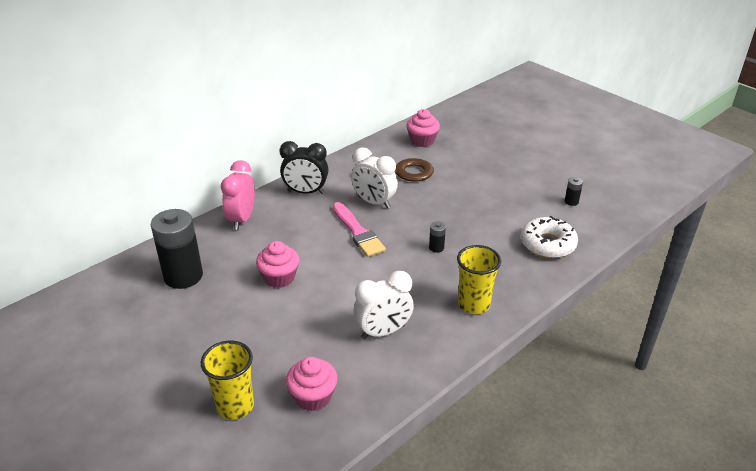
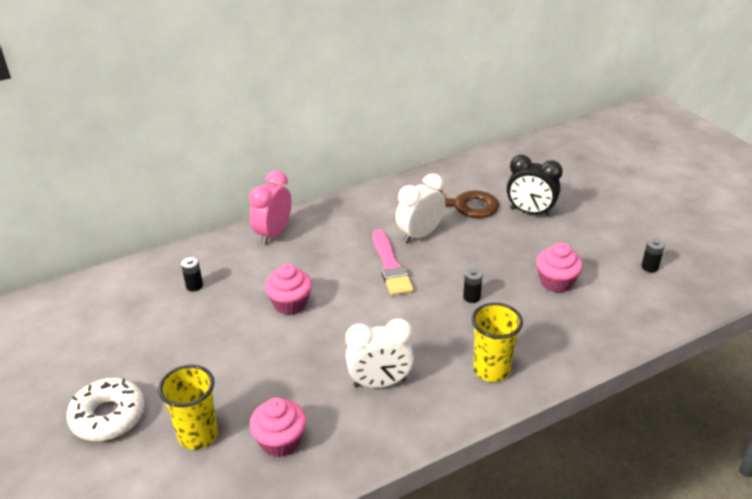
camera: 15 degrees right, 0 degrees up
(183, 276) = (194, 286): black battery -> black battery, size x0.41
(306, 192) = (350, 213): black clock -> black clock (530, 212)
(374, 202) = (420, 235): white clock -> white clock turned 90 degrees clockwise
(422, 141) = (498, 172): pink cupcake -> pink cupcake (556, 282)
(548, 244) = (603, 313): white donut -> white donut (108, 416)

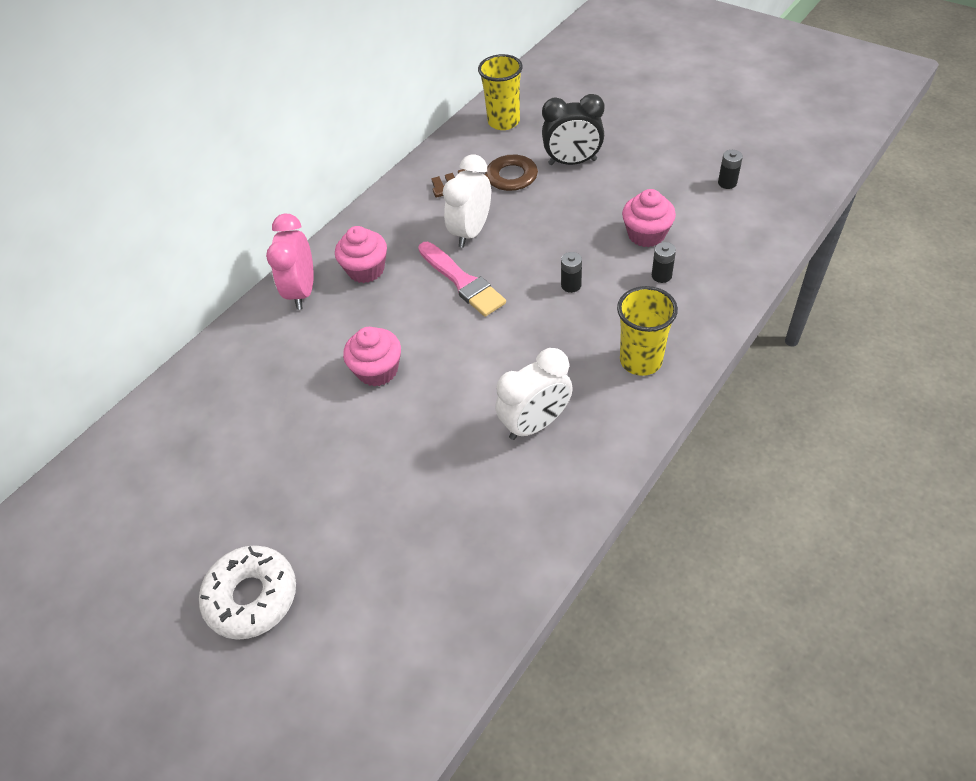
camera: 20 degrees left, 15 degrees up
(194, 286) = (249, 393): black battery -> black battery (661, 276)
(198, 435) = (374, 572): yellow cup -> yellow cup (504, 122)
(280, 441) = (470, 537): pink cupcake -> pink cupcake (366, 270)

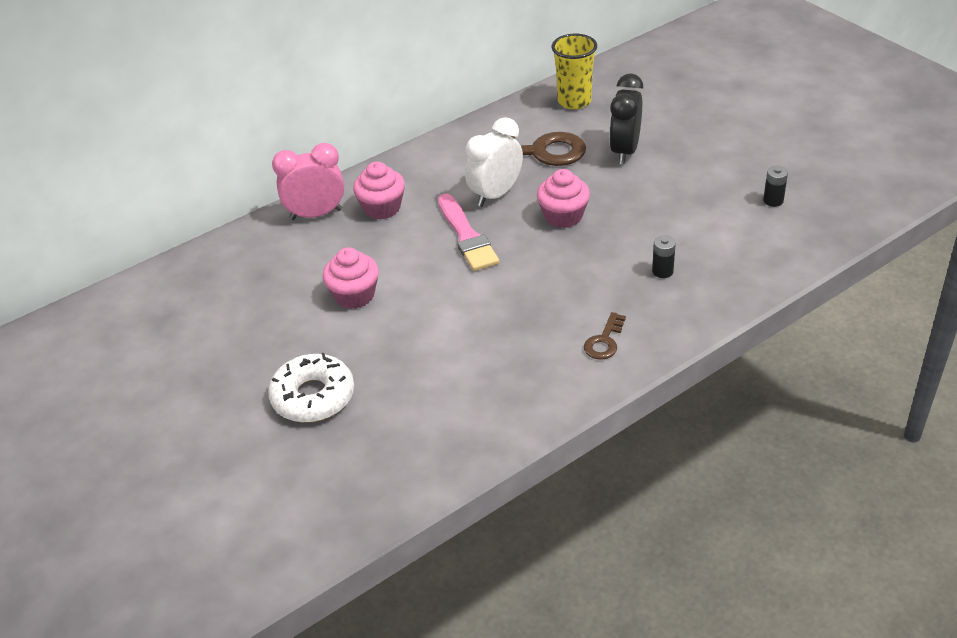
camera: 15 degrees right, 10 degrees down
(252, 596) = (167, 450): white donut -> white donut (313, 397)
(302, 291) = (316, 214): pink clock -> pink clock turned 60 degrees clockwise
(535, 424) = (478, 372): white clock -> none
(571, 285) = (569, 261): black battery -> none
(572, 162) = (624, 151): black clock -> black clock turned 90 degrees clockwise
(640, 360) = (604, 341): yellow cup -> brown key
(646, 234) = (666, 231): pink cupcake -> pink cupcake (563, 216)

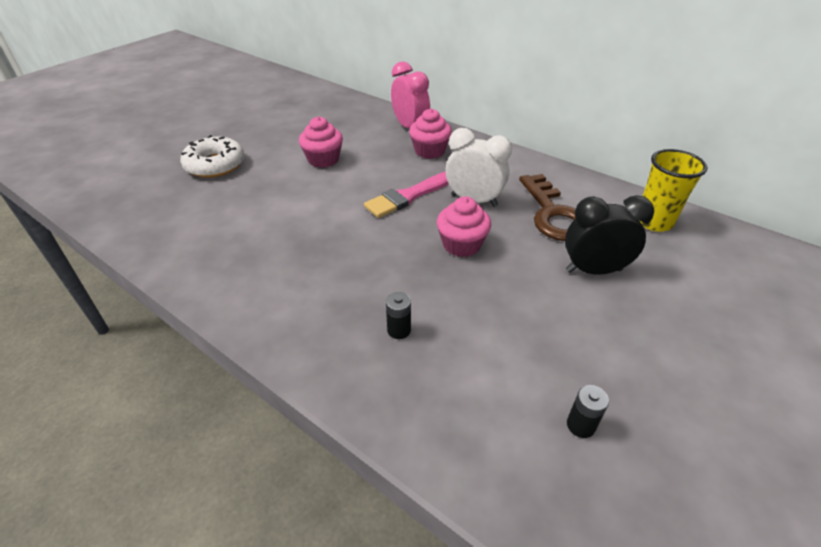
camera: 70 degrees right, 0 degrees up
(604, 341) = (282, 301): brown key -> none

